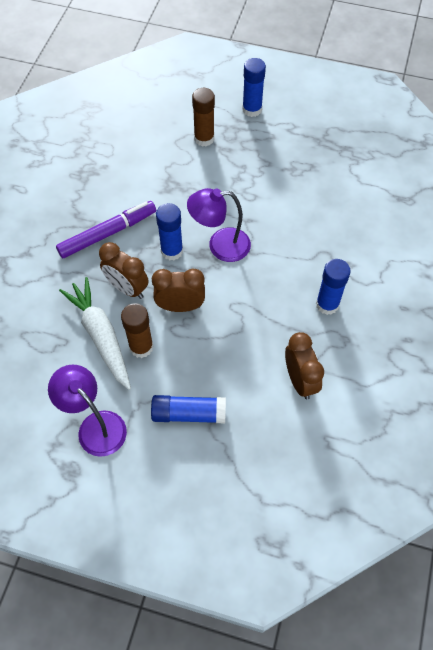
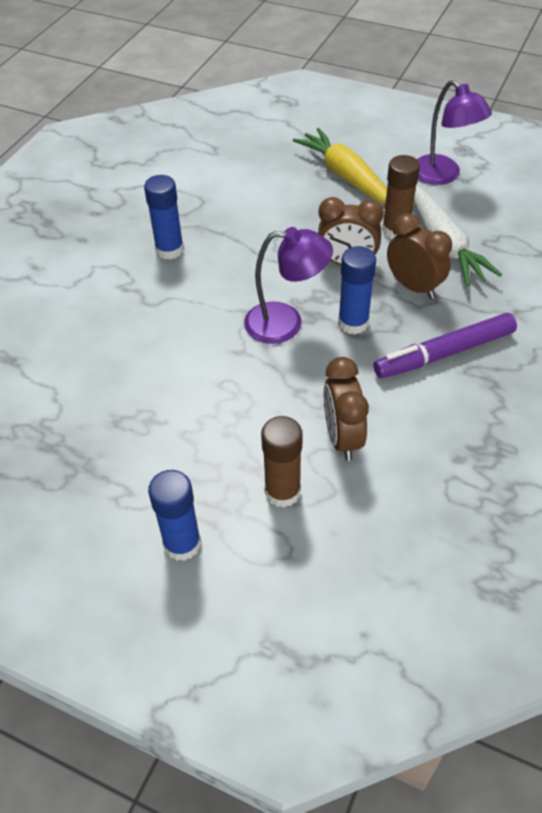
camera: 170 degrees left, 10 degrees down
(189, 414) = (346, 177): blue glue stick -> yellow carrot
(300, 380) = (226, 191): brown clock -> brown clock (342, 437)

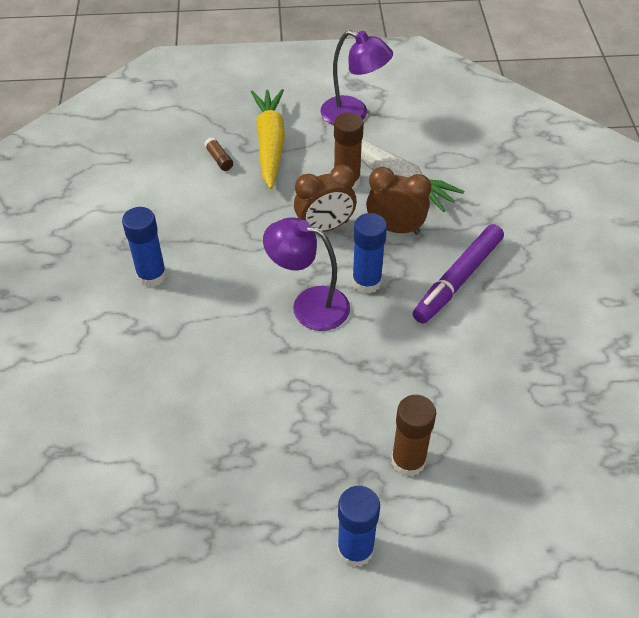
camera: 30 degrees left, 0 degrees up
(286, 323) = (309, 305): purple lamp -> purple lamp turned 135 degrees counterclockwise
(292, 175) = (219, 159): none -> brown glue stick
(342, 437) = (425, 390): brown clock -> none
(346, 177) = (270, 144): yellow carrot -> yellow carrot turned 60 degrees clockwise

